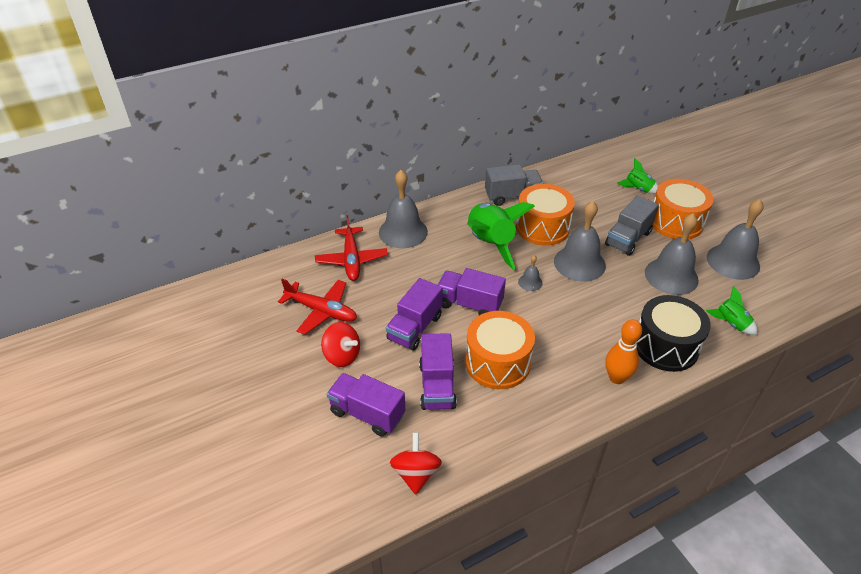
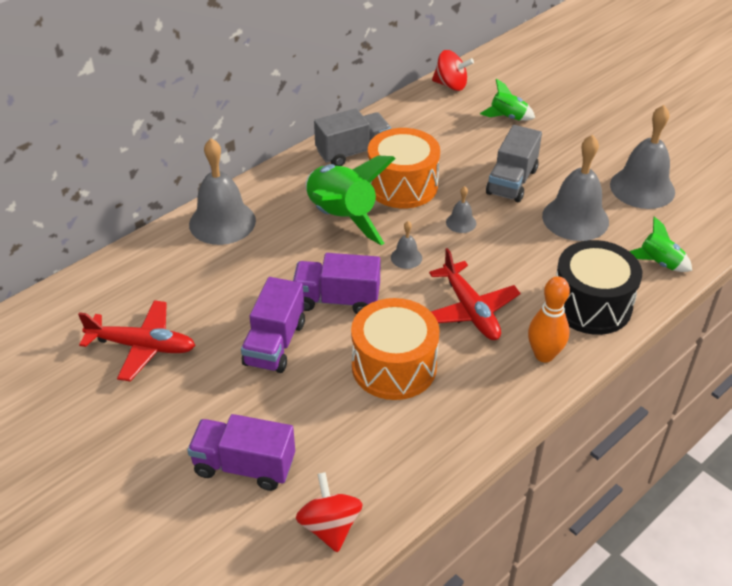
camera: 15 degrees left, 0 degrees up
(342, 356) = (188, 399): red spinning top -> red spinning top (451, 85)
(352, 259) = (163, 271): red plane -> red plane (470, 310)
(437, 386) = (325, 411): purple truck -> none
(579, 263) = (461, 222): grey bell -> grey bell, size x0.46
(676, 222) = (563, 151): orange drum -> none

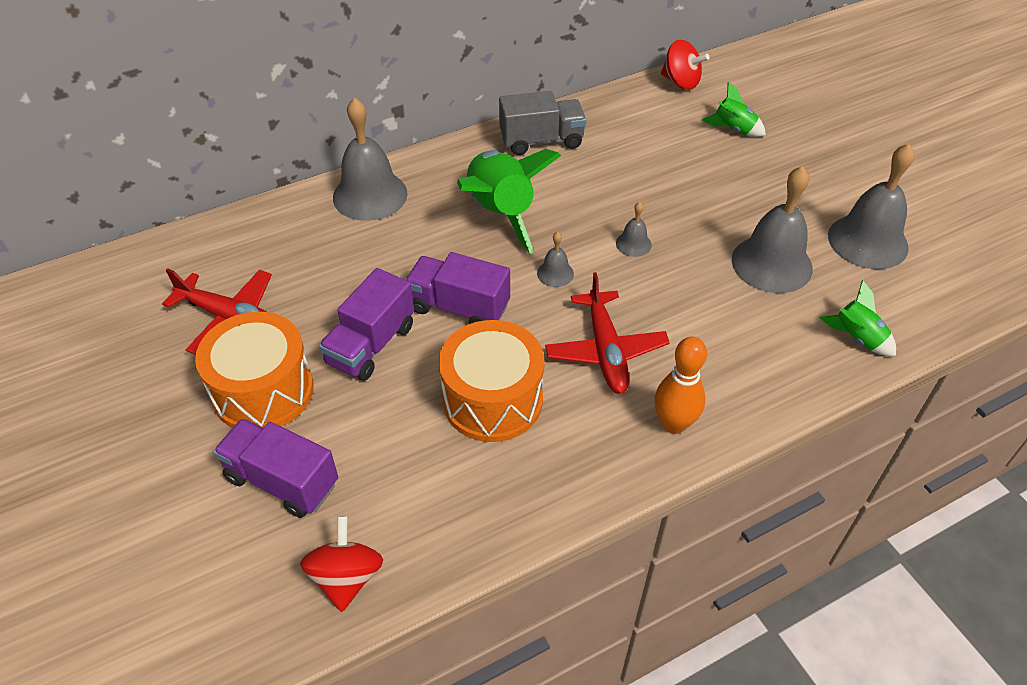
camera: 15 degrees right, 5 degrees up
(402, 185) = (582, 188): orange drum -> orange drum (263, 391)
(512, 182) = (711, 206): grey truck -> none
(591, 305) = (753, 373): black drum -> none

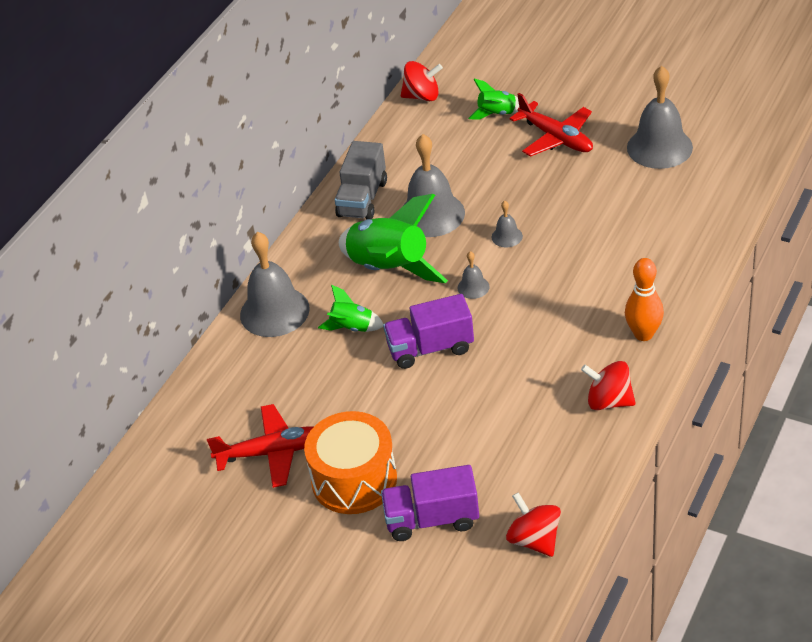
camera: 30 degrees left, 5 degrees down
(371, 345) = (396, 407): purple truck -> none
(492, 400) = (516, 390): orange drum -> none
(541, 141) = (362, 199): grey truck -> grey truck turned 150 degrees clockwise
(569, 474) = (609, 401): none -> red spinning top
(606, 350) = (558, 316): red plane -> red plane (556, 138)
(771, 264) = (611, 198): grey bell -> grey bell (431, 214)
(857, 338) = (706, 216): green rocket -> green rocket (352, 328)

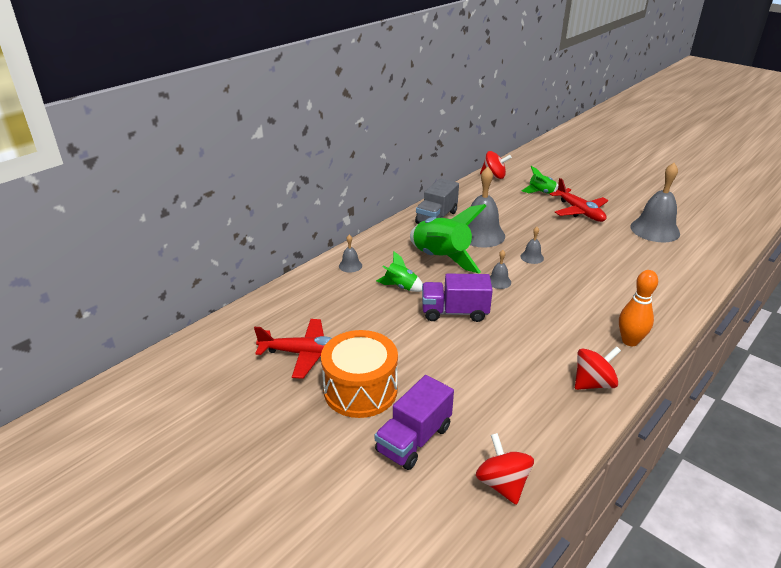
camera: 10 degrees right, 10 degrees down
(274, 311) = (350, 265): grey bell -> grey bell, size x0.46
(432, 519) = (414, 439): purple truck -> purple truck turned 60 degrees counterclockwise
(609, 401) = (593, 383): red spinning top -> red spinning top turned 120 degrees clockwise

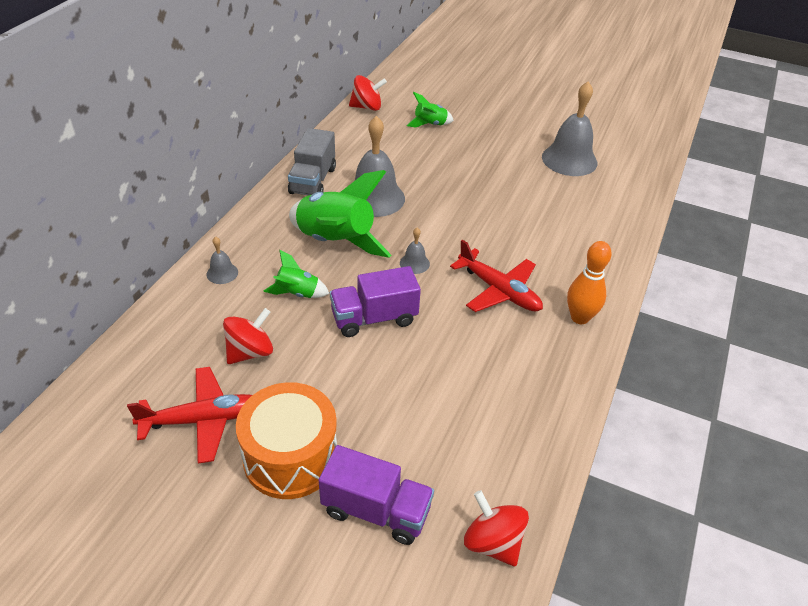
camera: 20 degrees left, 10 degrees up
(414, 439) = (376, 510): purple truck -> purple truck turned 90 degrees counterclockwise
(532, 257) = (443, 221): grey bell -> none
(579, 211) = (481, 146): red plane -> red plane (499, 290)
(593, 383) = (555, 383): red spinning top -> red spinning top (250, 352)

